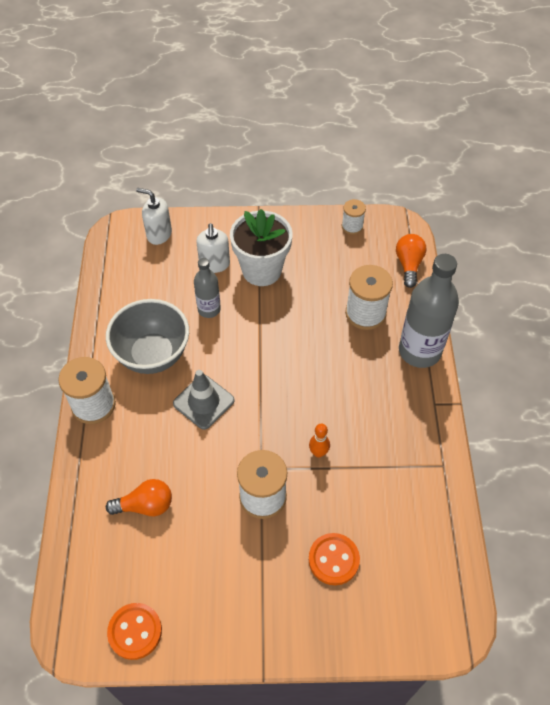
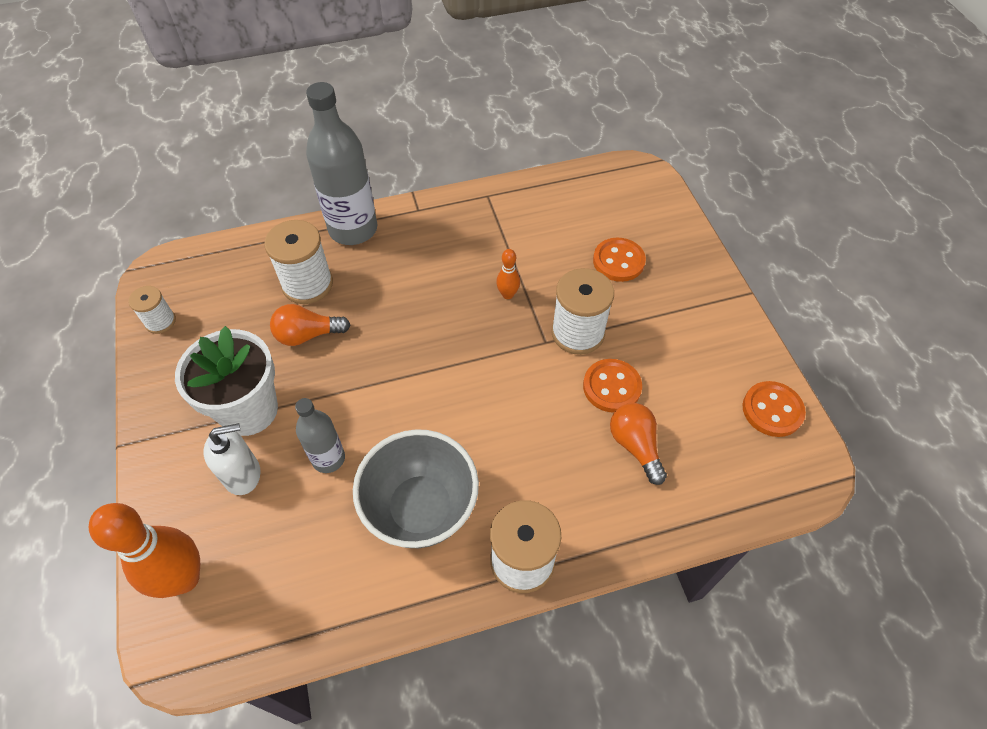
camera: 105 degrees left, 0 degrees up
(159, 234) = (184, 578): white soap dispenser -> orange bowling pin
(202, 506) = (611, 387): none -> orange button
(203, 402) = (477, 423): grey traffic cone -> none
(409, 265) = (225, 255): orange light bulb -> orange light bulb (307, 335)

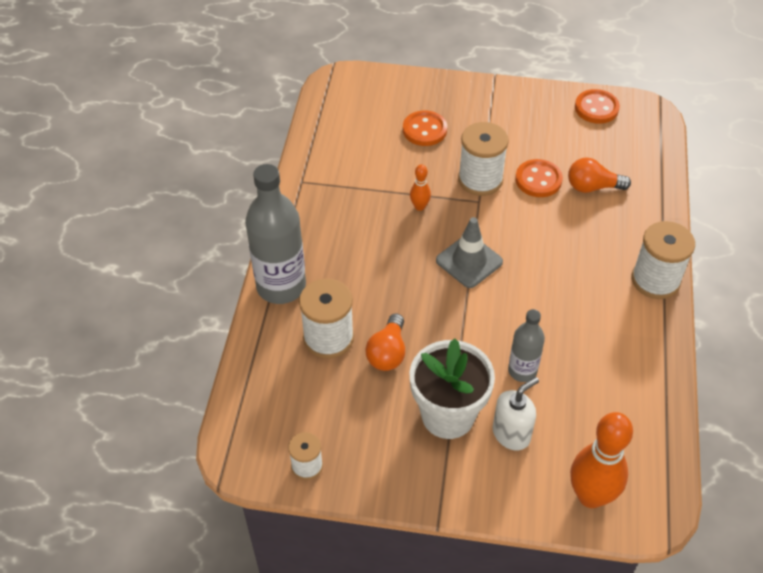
camera: 65 degrees left, 5 degrees down
(243, 474) = (511, 434): white soap dispenser -> white soap dispenser turned 45 degrees clockwise
(421, 508) = (592, 324): grey bowl -> none
(455, 361) = (469, 261): none -> grey traffic cone

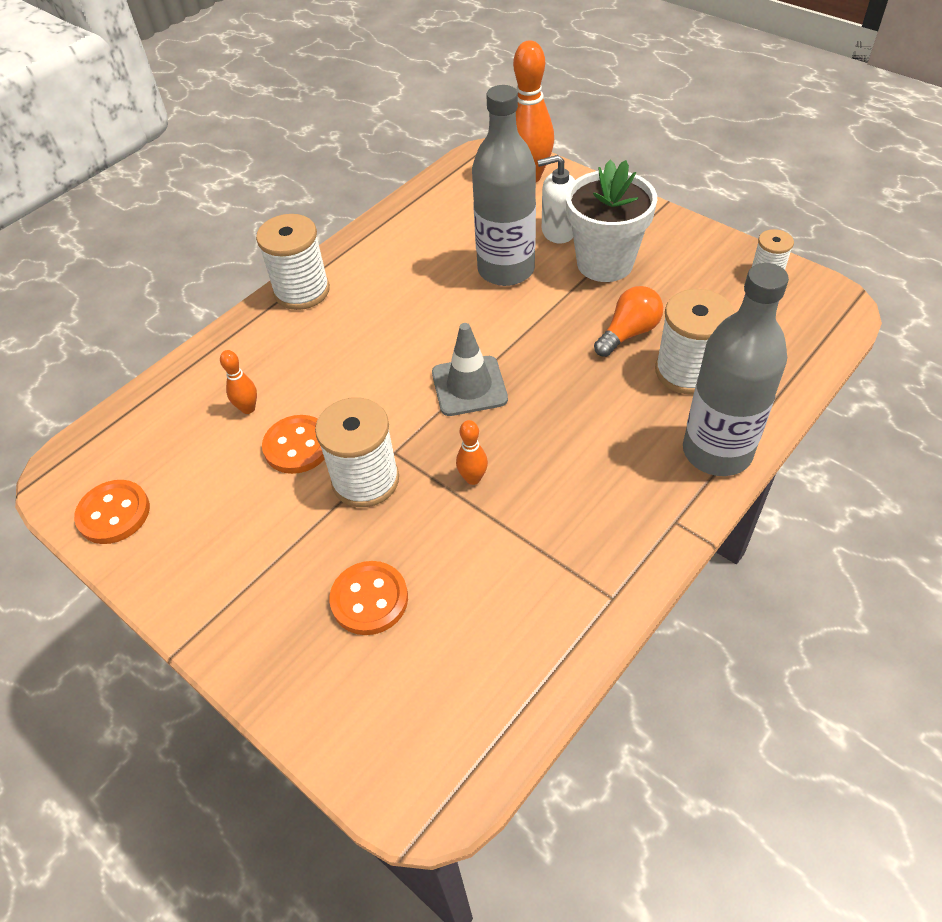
camera: 145 degrees left, 0 degrees up
(522, 371) = (506, 270): grey bottle -> grey bottle, size x1.81
(592, 187) = (248, 408): orange light bulb -> orange bowling pin

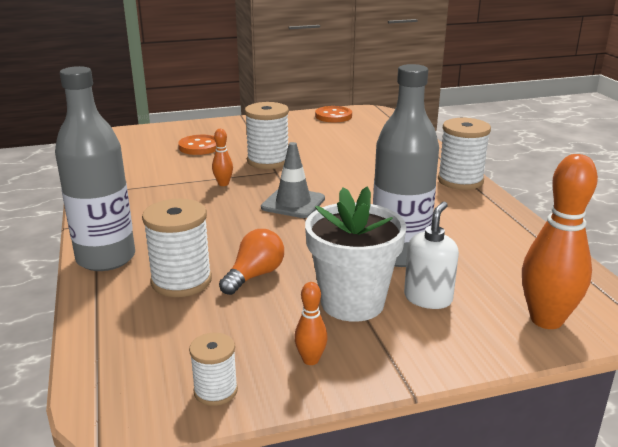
camera: 120 degrees right, 25 degrees down
(248, 408) = (364, 148): orange bowling pin -> orange bowling pin (310, 360)
(297, 446) = (317, 153): orange button -> none
(628, 333) = (254, 275): orange light bulb -> orange light bulb turned 135 degrees counterclockwise

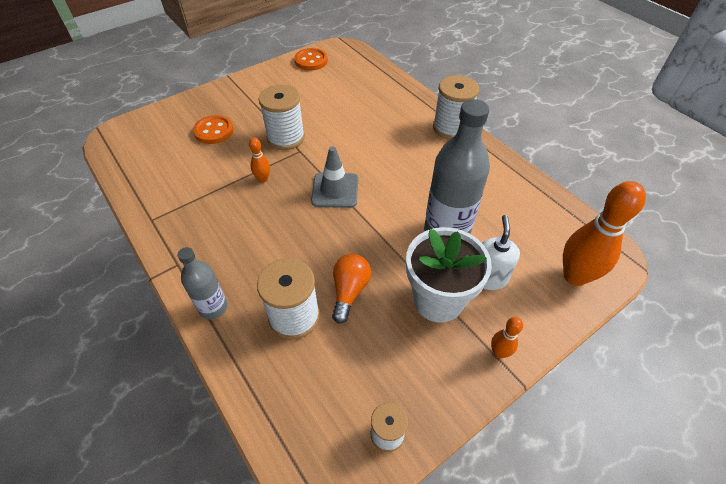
camera: 20 degrees left, 25 degrees up
(106, 258) = (213, 307): grey bottle -> grey bottle, size x0.55
(310, 360) = (438, 374): orange bowling pin -> orange bowling pin (499, 352)

